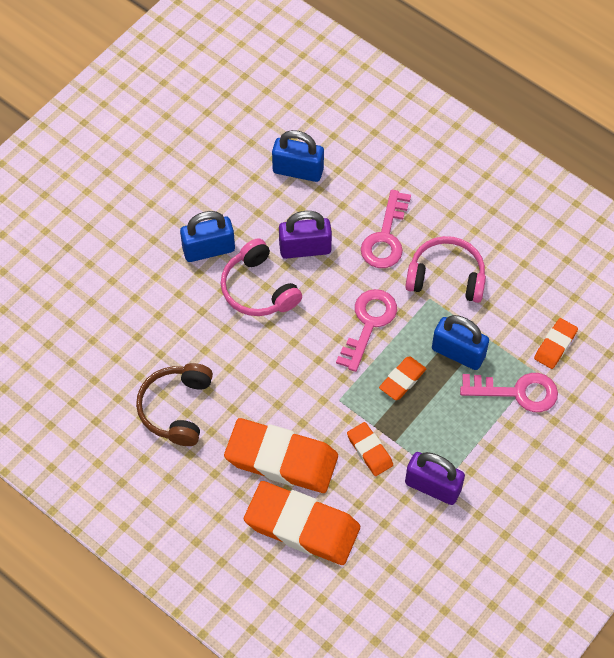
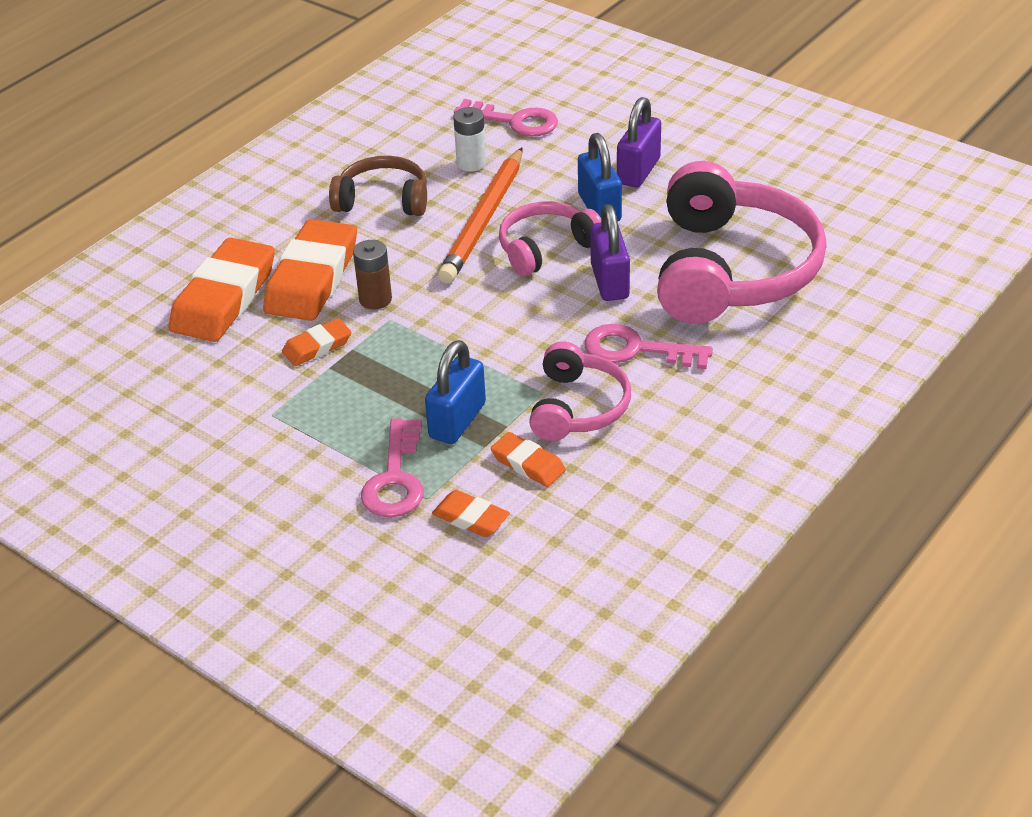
camera: 90 degrees right, 20 degrees down
(131, 340) = (471, 163): none -> white battery
(215, 333) = (483, 220): none -> orange pencil
(298, 170) = (731, 270): blue padlock -> pink headphones
(313, 410) = (375, 299): none -> brown battery
(368, 324) = (500, 339): pink key -> pink key (515, 121)
(402, 380) = (416, 371): orange eraser -> orange eraser (528, 464)
(433, 486) = (262, 401): purple padlock -> purple padlock (638, 171)

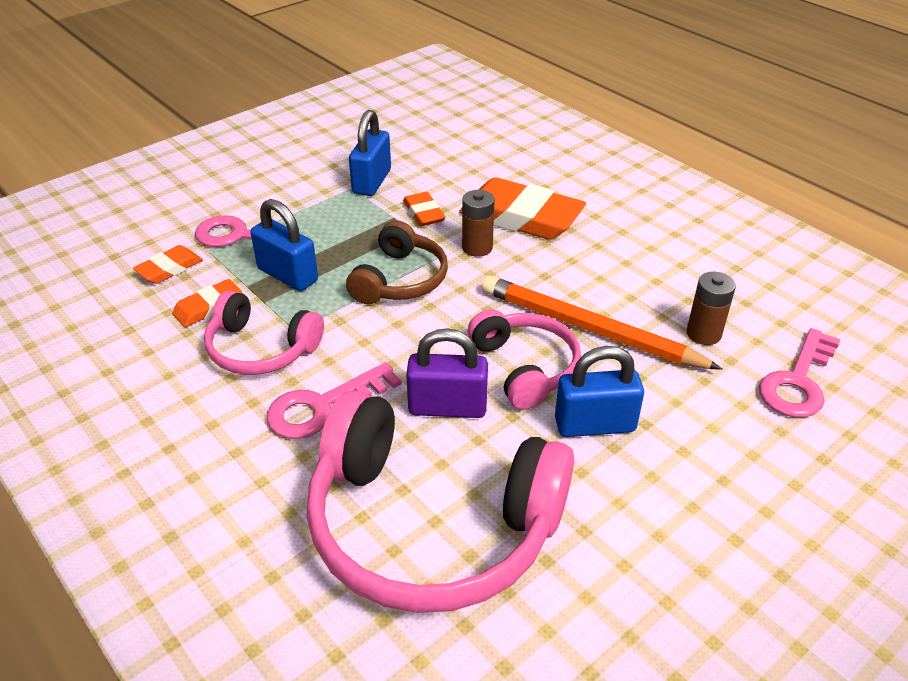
camera: 100 degrees right, 0 degrees up
(224, 298) = (508, 174): orange eraser -> none
(255, 400) = (372, 182): none -> blue padlock
(383, 200) = (638, 266): brown headphones -> brown headphones (399, 279)
(471, 163) = (703, 334): white battery -> brown battery
(636, 349) = (323, 406): pink key -> pink key turned 150 degrees counterclockwise
(638, 171) = (673, 478): purple padlock -> none

